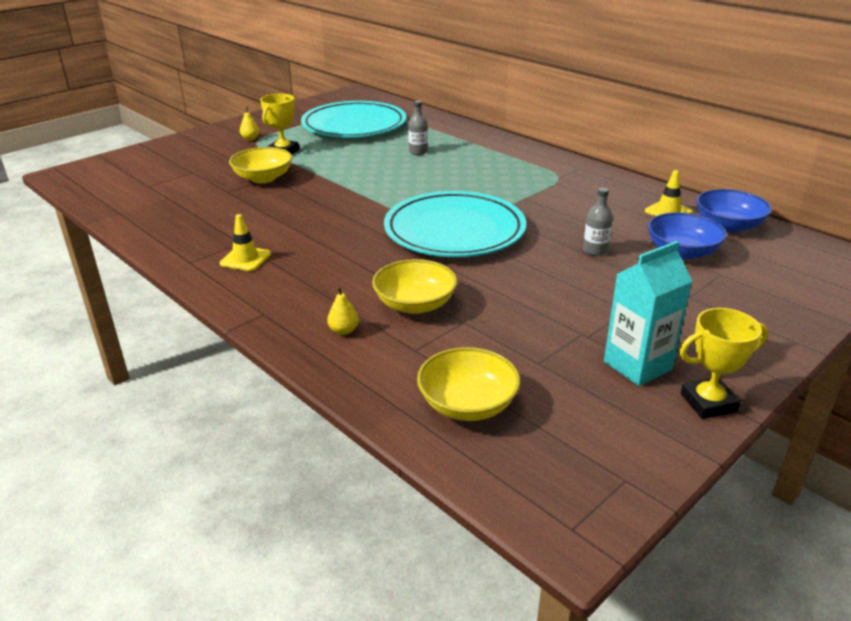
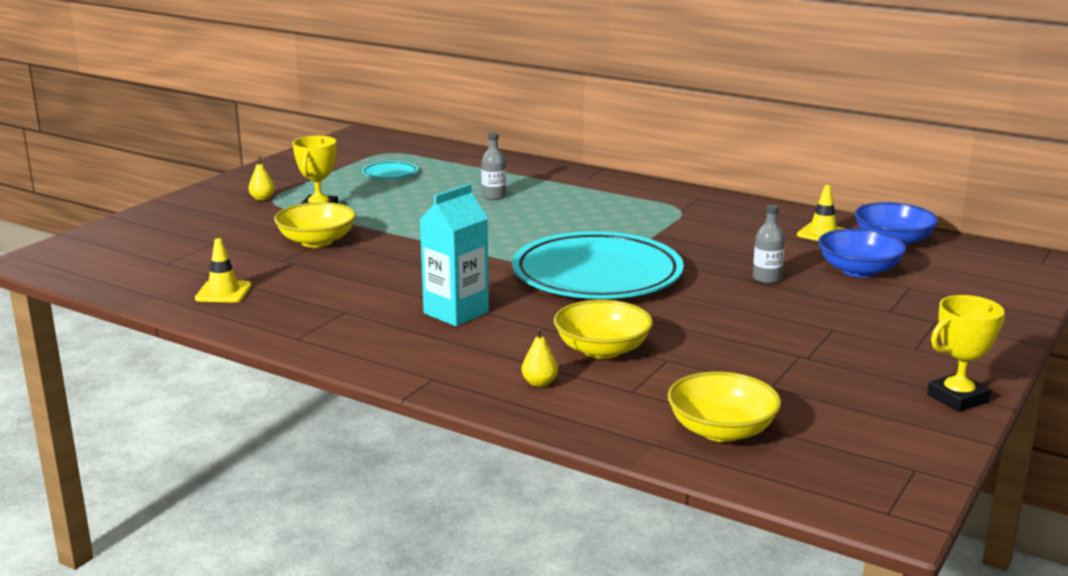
camera: 15 degrees left, 10 degrees down
(245, 259) = (365, 328): yellow traffic cone -> yellow traffic cone (223, 292)
(354, 126) = (390, 174): turquoise plate -> turquoise plate, size x0.41
(637, 365) = (872, 376): turquoise carton -> turquoise carton (456, 313)

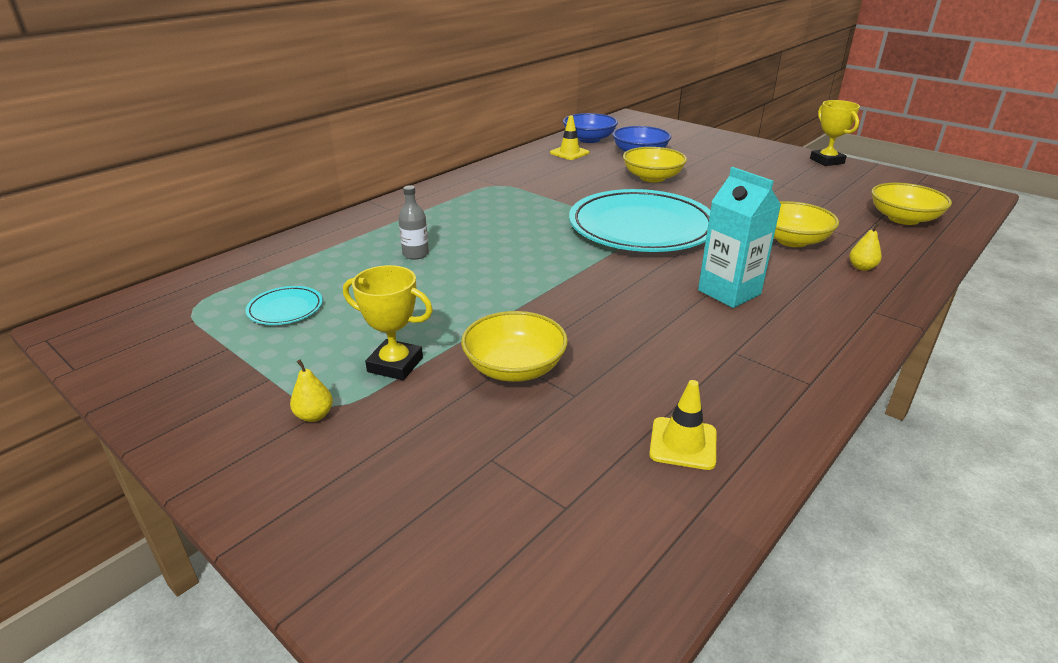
camera: 80 degrees left, 10 degrees up
(766, 278) = (652, 177): grey bottle -> yellow bowl

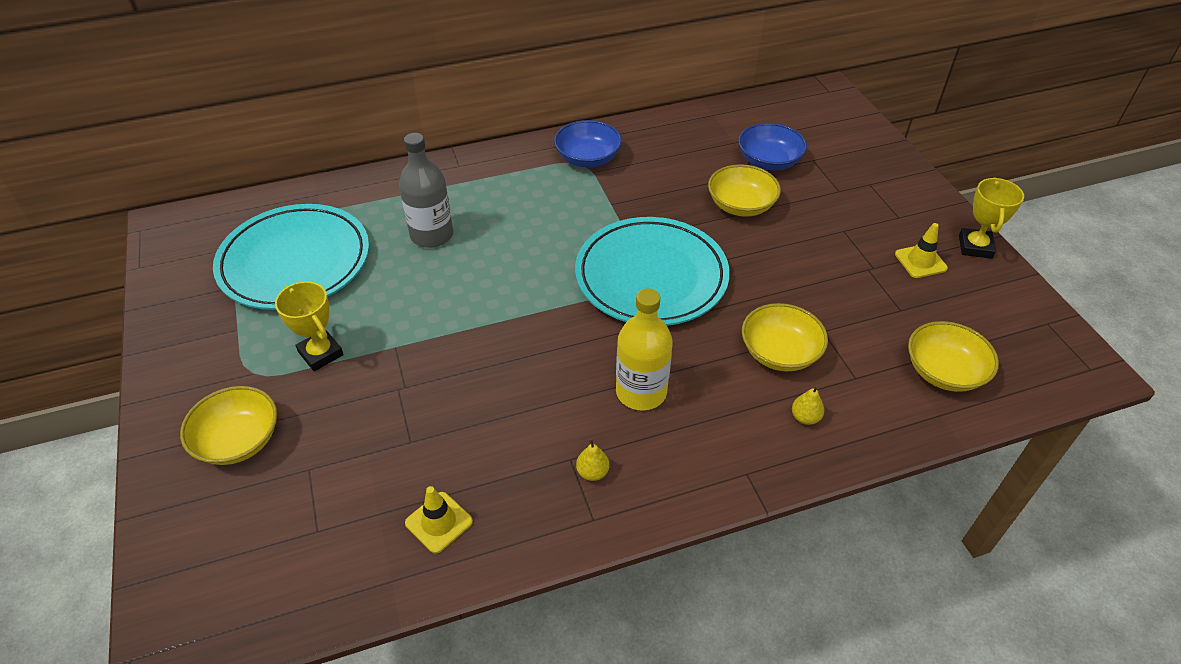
camera: 30 degrees right, 15 degrees up
(285, 309) = (295, 262): turquoise plate -> turquoise plate, size x2.46
(314, 415) = (238, 377): yellow pear -> yellow pear (592, 472)
(415, 254) = (432, 235): grey bottle -> grey bottle, size x1.78
(514, 368) = (394, 395): yellow bowl -> yellow bowl (238, 440)
(569, 153) = (696, 135): yellow traffic cone -> yellow traffic cone (920, 261)
(589, 139) = (739, 118): blue bowl -> blue bowl (587, 158)
(729, 292) = (641, 392): turquoise carton -> yellow bottle

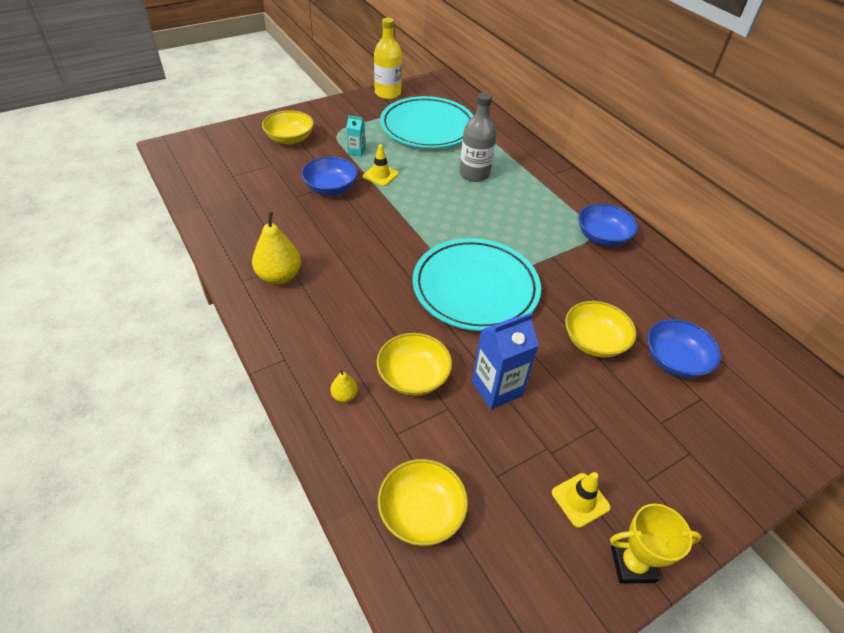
camera: 75 degrees right, 0 degrees up
(321, 353) = (356, 151): yellow trophy -> turquoise carton
(404, 395) = (330, 188): none -> blue bowl
(439, 522) = (239, 217): yellow traffic cone -> yellow traffic cone (380, 175)
(592, 472) = (279, 276): yellow pear -> yellow pear, size x2.05
(641, 392) = (353, 293): yellow bottle -> yellow bottle (387, 93)
(798, 289) = (497, 388): none -> blue carton

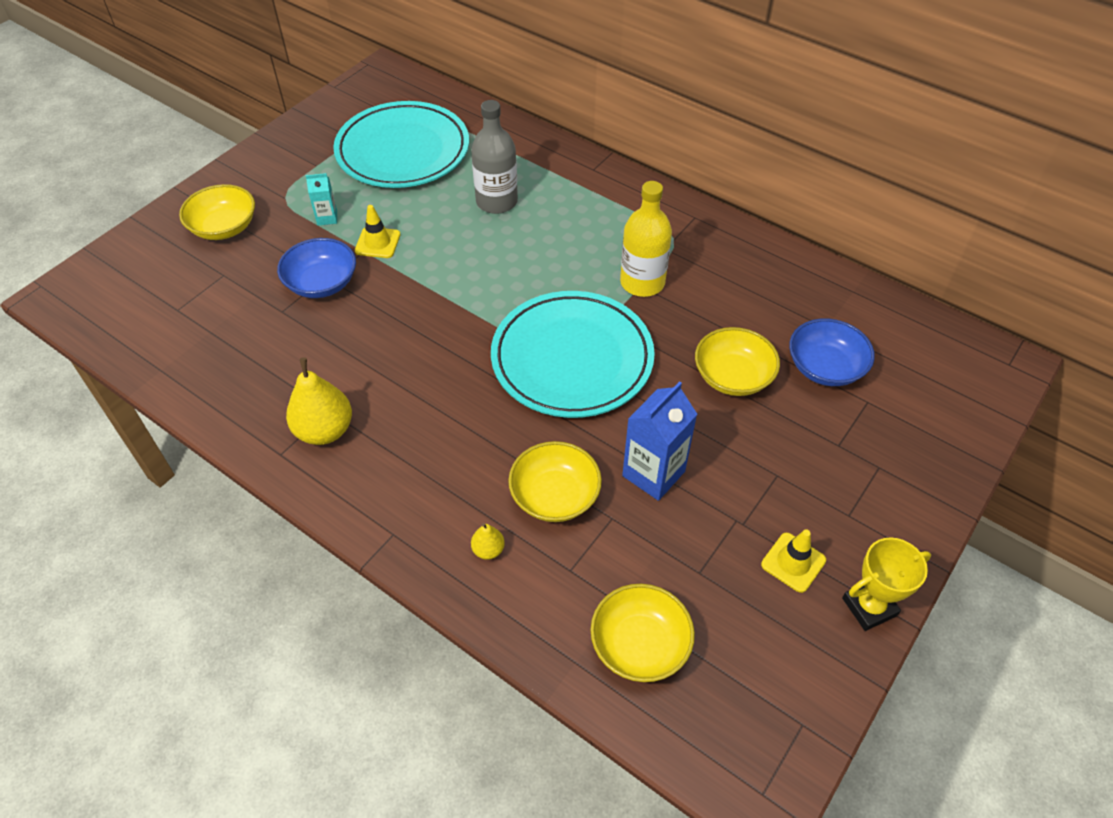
camera: 20 degrees left, 5 degrees up
(387, 93) = (321, 113): yellow bottle -> yellow bottle (642, 282)
(602, 237) = (687, 239): blue bowl -> none

